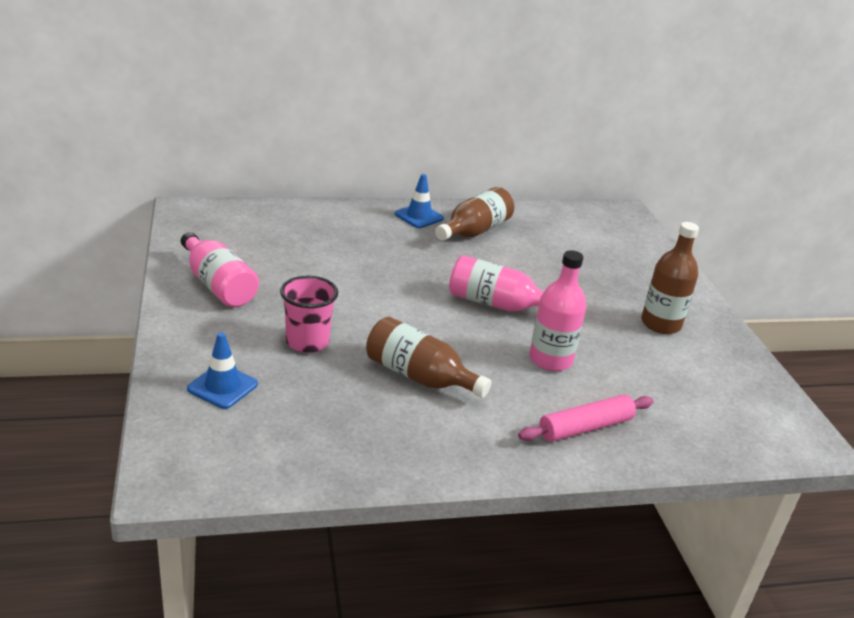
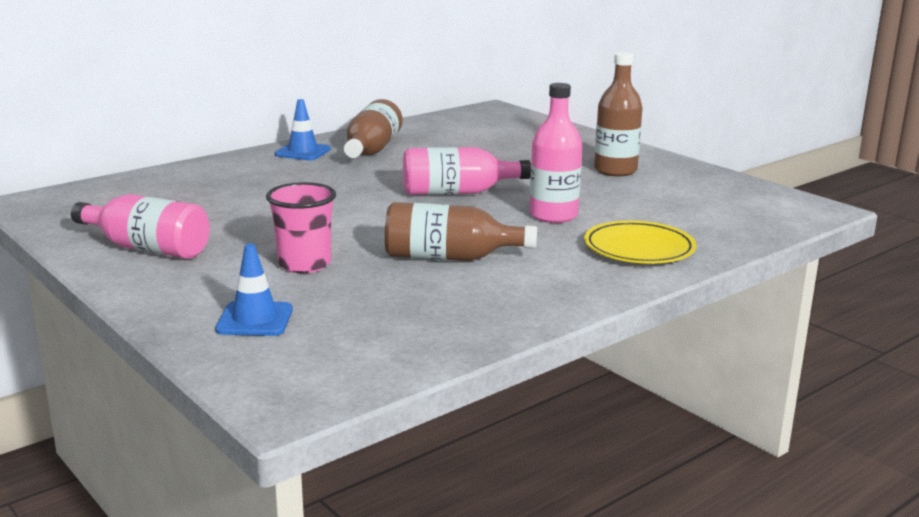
camera: 25 degrees left, 10 degrees down
(585, 427) = (639, 249): pink rolling pin -> yellow plate

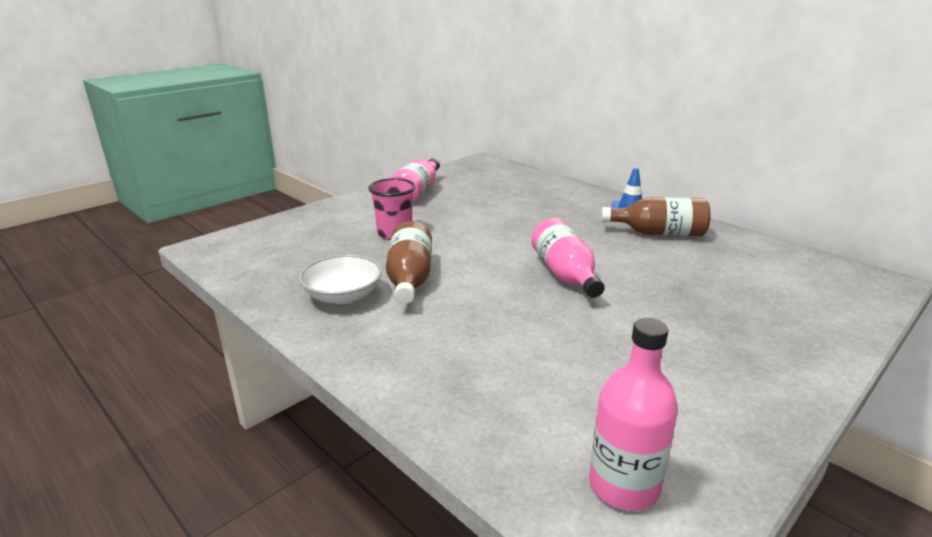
camera: 85 degrees right, 5 degrees up
(255, 319) = (311, 229): blue traffic cone -> none
(486, 291) = (343, 295): none -> white bowl
(553, 215) = (523, 323): pink bottle -> pink bottle (623, 485)
(615, 170) = (702, 364): brown bottle -> none
(639, 249) = (440, 372): yellow plate -> none

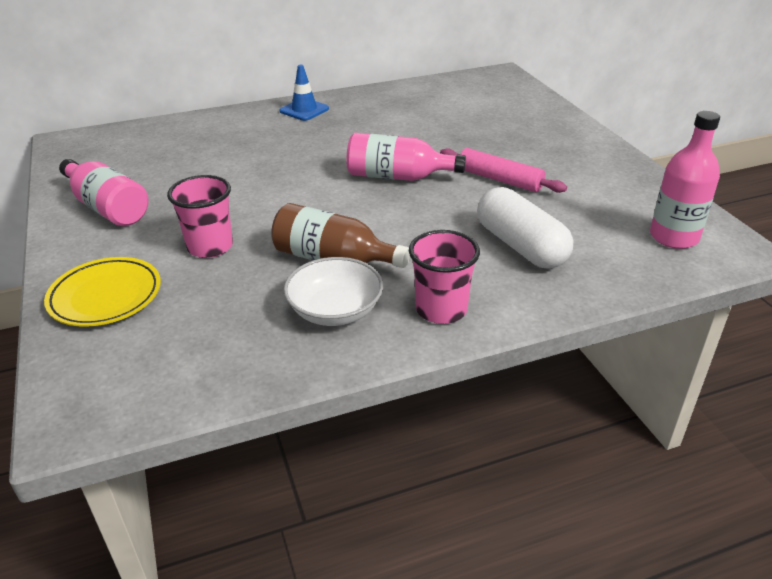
camera: 65 degrees left, 10 degrees up
(321, 221) = (105, 296): none -> yellow plate
(367, 341) = (441, 310): none -> pink cup
(502, 365) = (520, 246): none -> white capsule
(622, 328) = (499, 179): none -> pink rolling pin
(658, 233) = (361, 114): brown bottle -> none

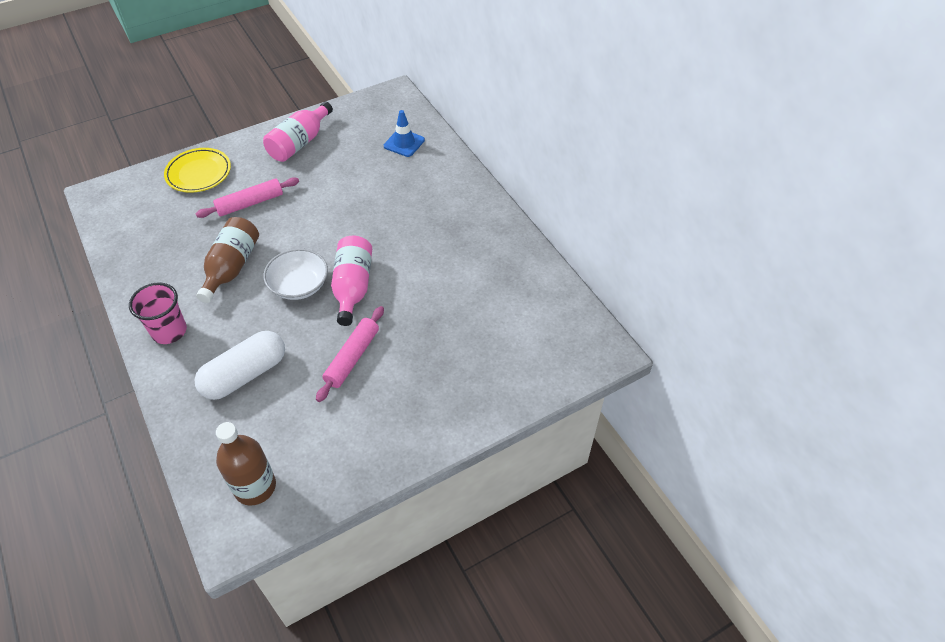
camera: 80 degrees right, 15 degrees up
(210, 247) = (250, 203): pink cup -> pink rolling pin
(304, 110) = (474, 207): blue traffic cone -> blue traffic cone (404, 143)
(335, 310) = (174, 277): white bowl -> white bowl (299, 285)
(674, 237) = (255, 487): pink bottle -> brown bottle

